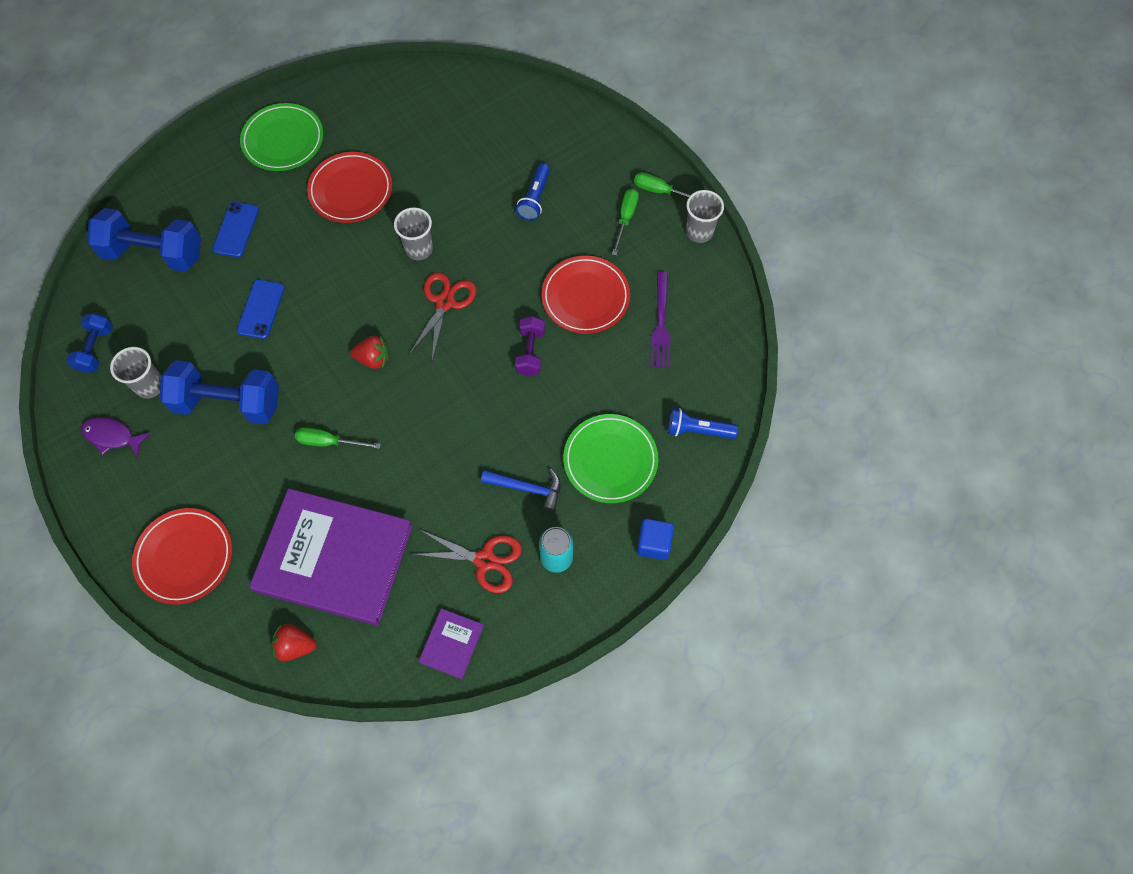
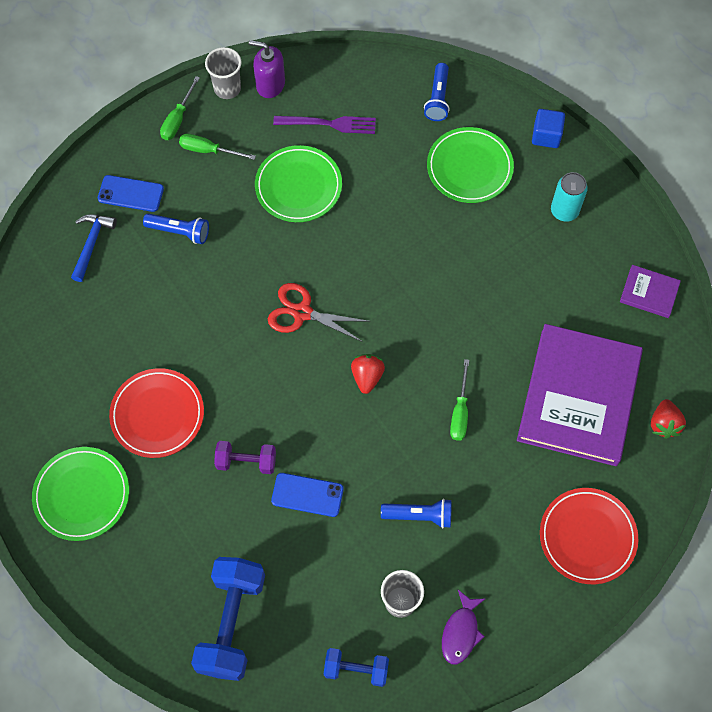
camera: 90 degrees left, 0 degrees up
(228, 403) = (419, 515): blue dumbbell -> blue flashlight
(236, 229) = (203, 534): blue phone -> blue phone (131, 193)
(419, 249) = (237, 340): grey cup -> none
(485, 560) = (571, 268): red scissors -> none
(527, 488) = (500, 235): blue hammer -> blue hammer (92, 244)
(530, 352) = (359, 234): purple dumbbell -> purple dumbbell (246, 461)
(585, 297) = (298, 186): red plate -> green plate
(706, 269) = (270, 84): none -> purple soap dispenser

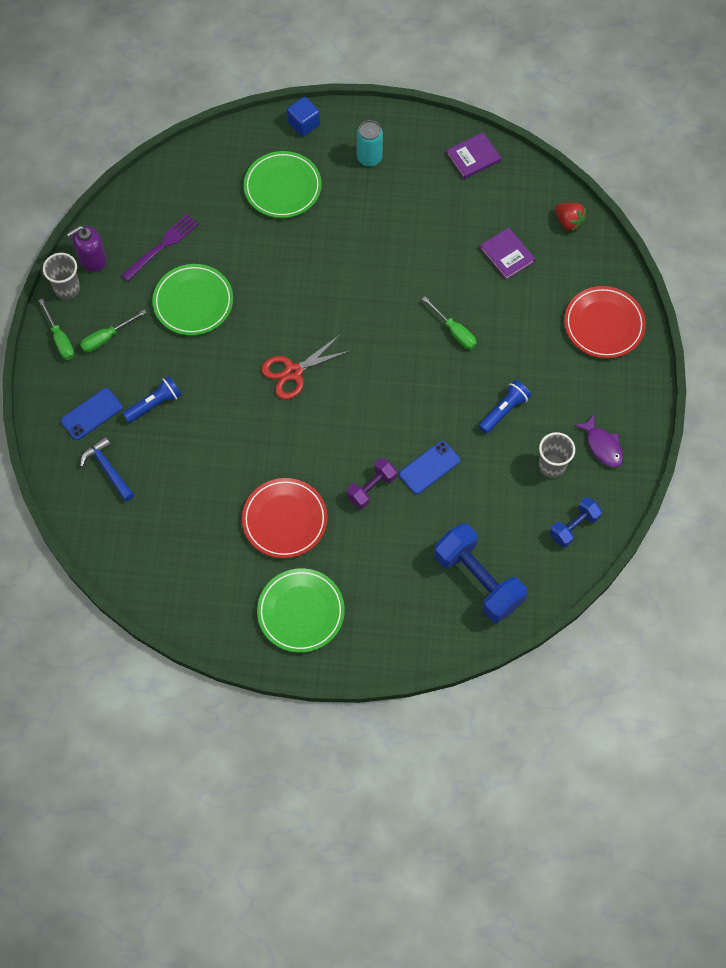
camera: 50 degrees left, 0 degrees up
(367, 377) = (378, 367): red strawberry -> none
(437, 98) = (210, 164): blue flashlight -> none
(578, 397) = (507, 255): purple book -> purple book, size x0.42

